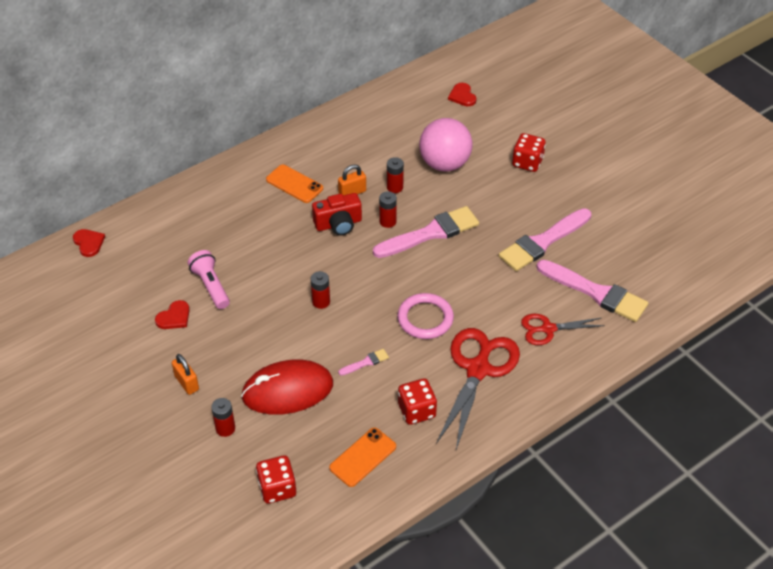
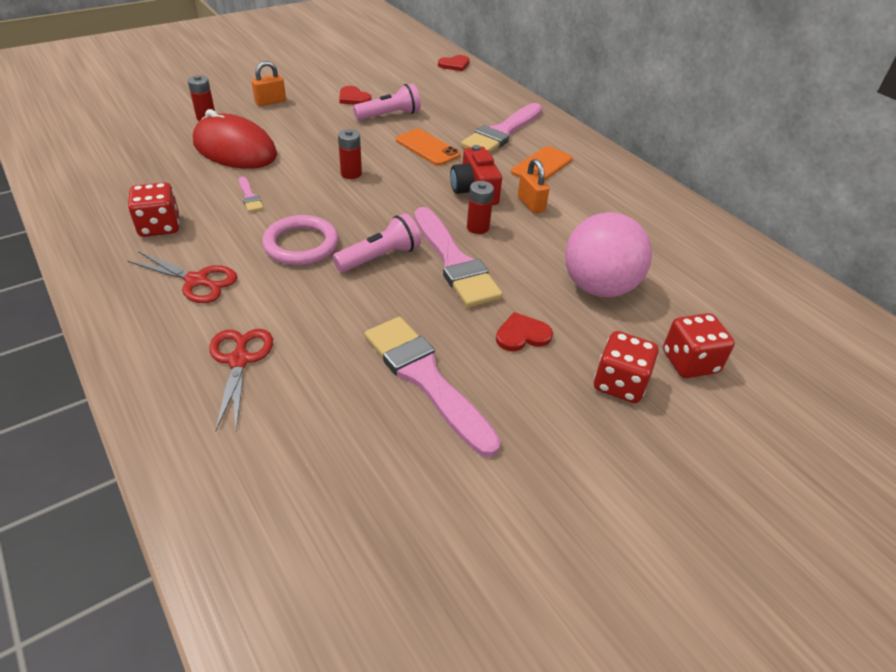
camera: 90 degrees right, 5 degrees down
(277, 488) = (118, 139): red dice -> red dice (689, 362)
(287, 390) = (235, 149): red mouse -> red mouse turned 45 degrees counterclockwise
(363, 457) = (119, 187): orange phone -> orange phone (427, 148)
(395, 187) = (543, 238): red battery -> none
(432, 272) = (380, 257): none -> pink flashlight
(462, 96) = (766, 321): red heart -> red heart (522, 335)
(478, 369) = (197, 281): red scissors -> red scissors, size x0.58
(596, 292) = (297, 434): pink brush -> pink brush (502, 133)

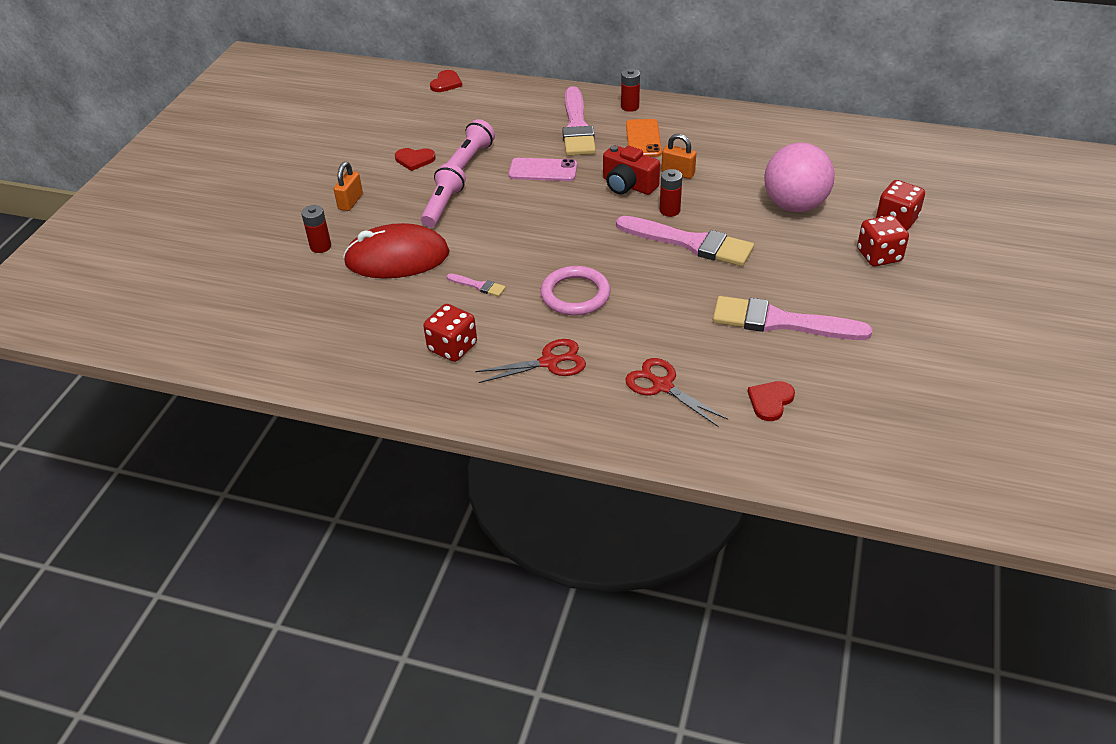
camera: 35 degrees left, 0 degrees up
(351, 173) = (521, 223): red battery -> red battery (630, 107)
(380, 257) = (640, 270): pink flashlight -> pink flashlight (443, 206)
(427, 148) = (543, 170): orange phone -> pink phone
(522, 335) = (794, 262): red heart -> red heart (770, 401)

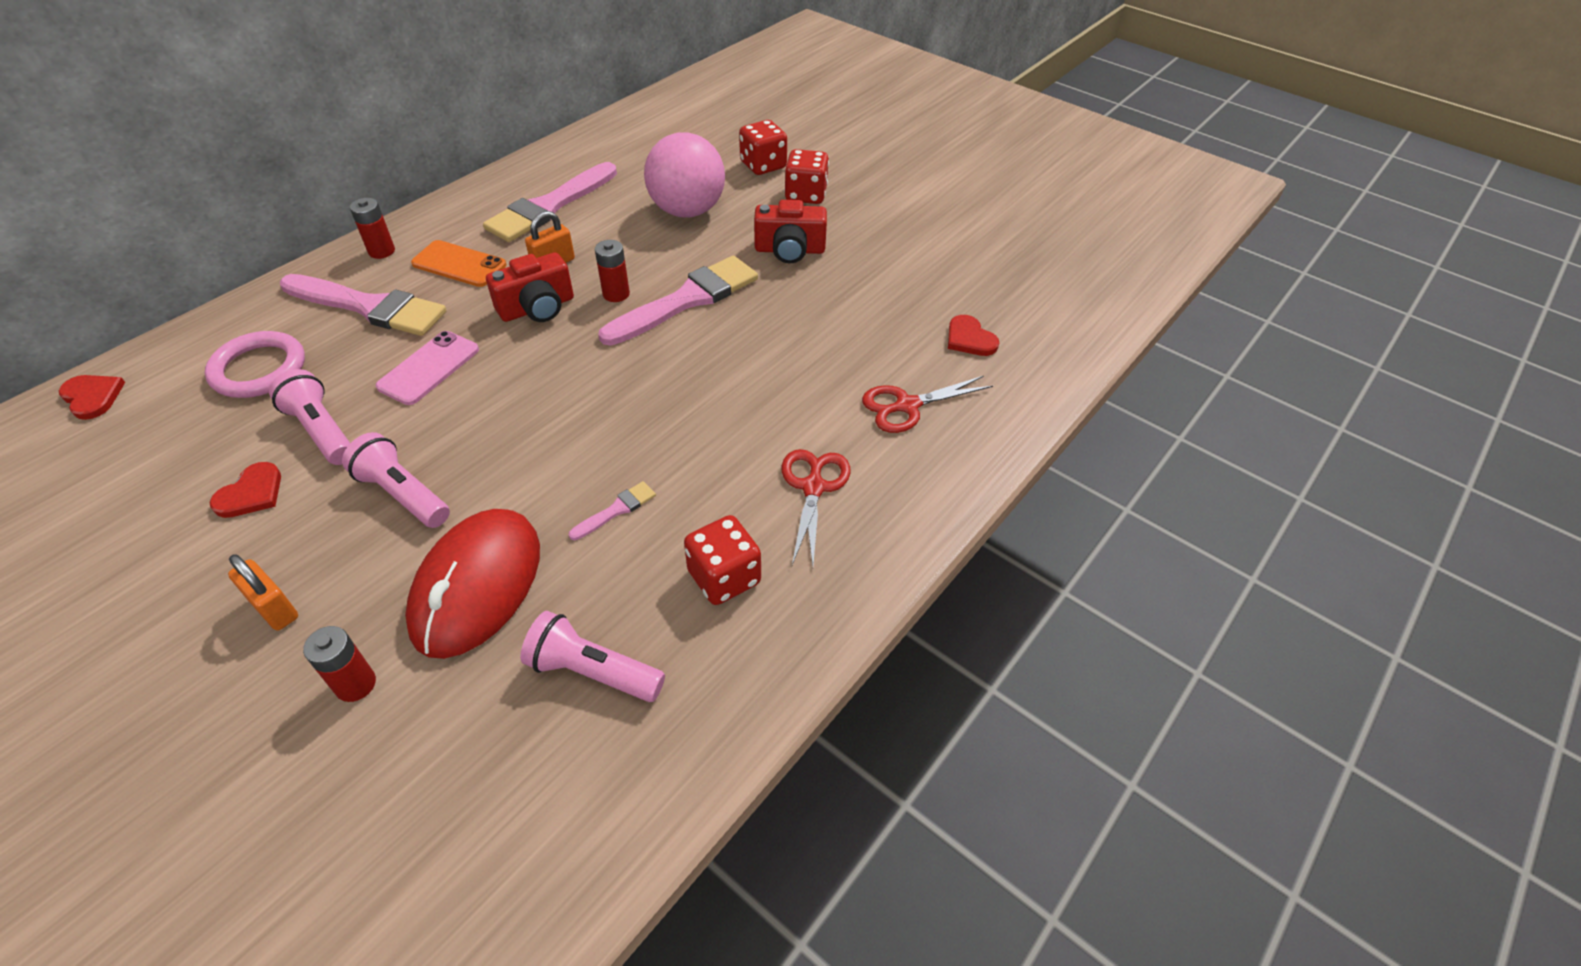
camera: 70 degrees left, 5 degrees up
(363, 321) = (592, 671): none -> pink flashlight
(575, 294) = (705, 422): pink ring -> pink ring (259, 369)
(781, 322) = (859, 288): pink brush -> pink brush (549, 206)
(795, 271) = (789, 250): none -> red camera

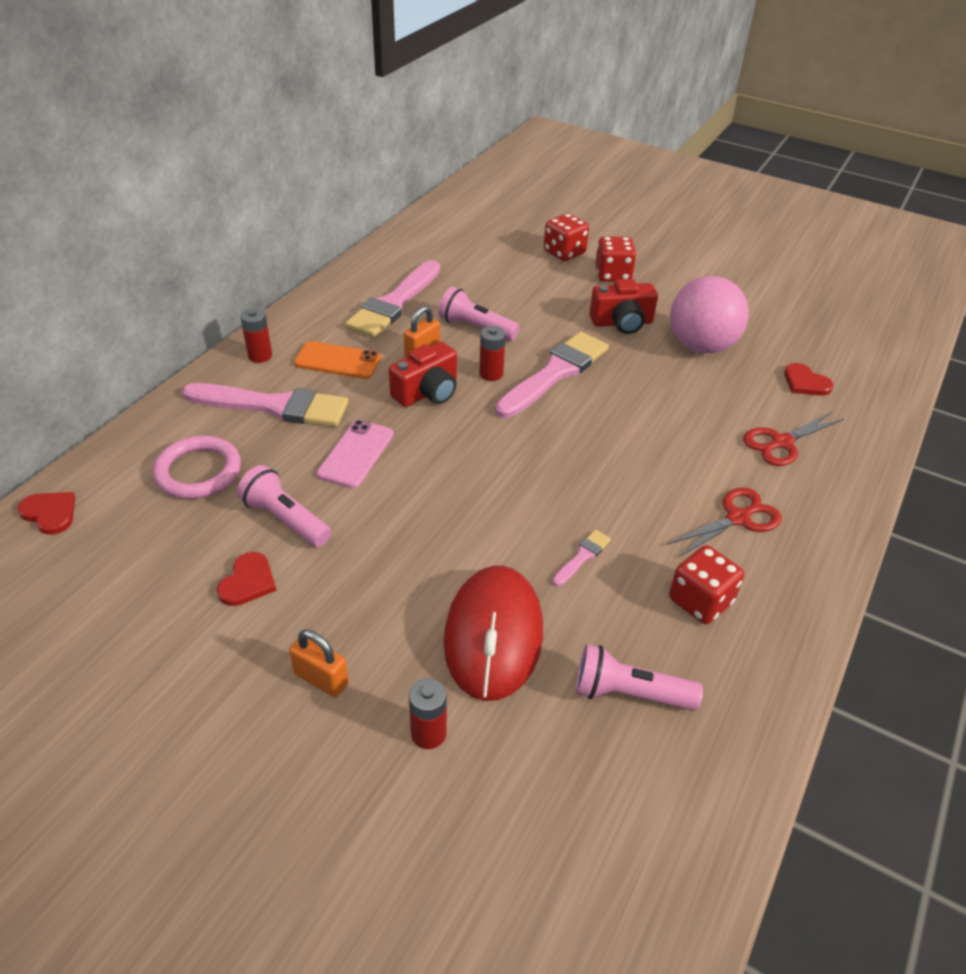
camera: 10 degrees left, 5 degrees down
(403, 494) = (388, 566): pink flashlight -> pink flashlight (476, 328)
(687, 211) = (518, 297): pink ball -> pink ball (701, 346)
(813, 487) = (737, 518): red scissors -> red scissors turned 60 degrees clockwise

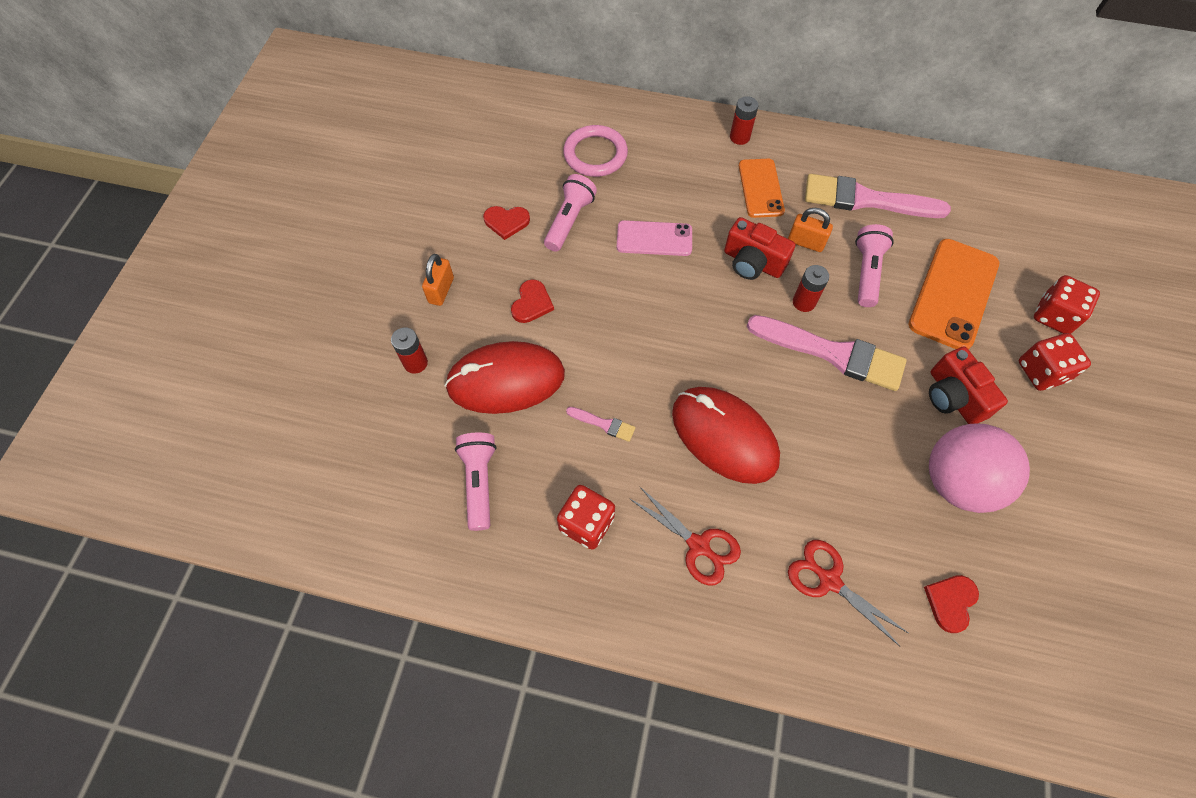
camera: 75 degrees right, 20 degrees up
(50, 513) = (527, 98): red heart -> red heart (532, 303)
(274, 406) = (684, 169): pink brush -> none
(521, 291) = (953, 294): none -> orange phone
(622, 468) = (724, 436): none -> red mouse

